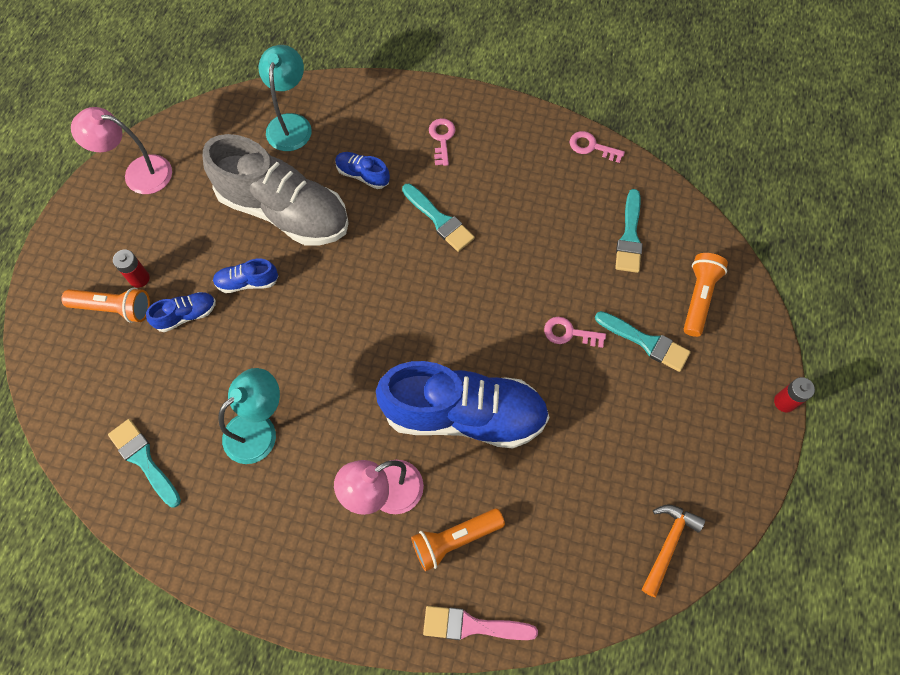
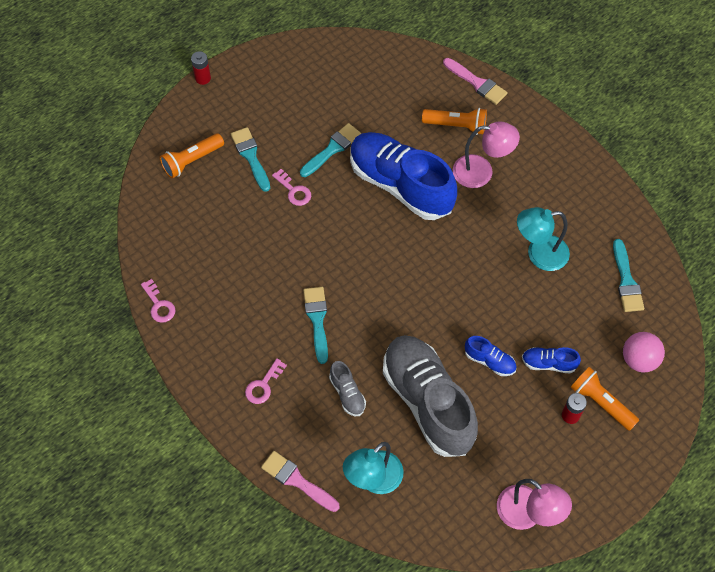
camera: 145 degrees left, 5 degrees down
(92, 376) = (639, 360): none -> pink ball
(354, 88) = (297, 480): none -> pink brush
(362, 175) = (347, 393): blue shoe -> grey shoe
(629, 236) = (196, 225): turquoise brush -> turquoise brush (332, 149)
(668, 544) = (338, 56): orange hammer -> none

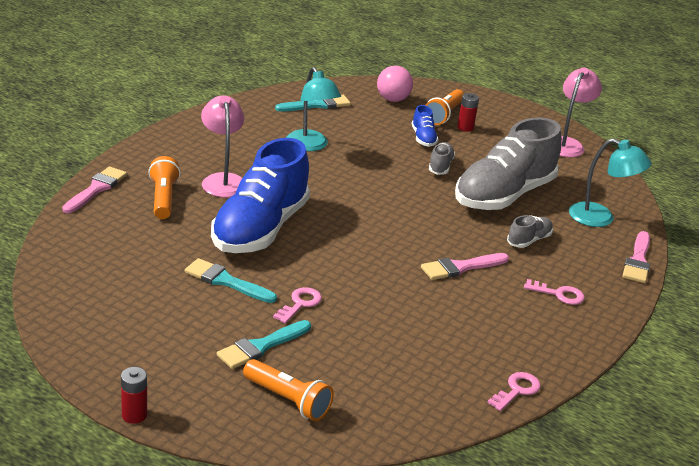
camera: 110 degrees left, 30 degrees down
(317, 320) = (461, 267): turquoise brush -> pink brush
(489, 361) = (440, 166): blue shoe -> grey shoe

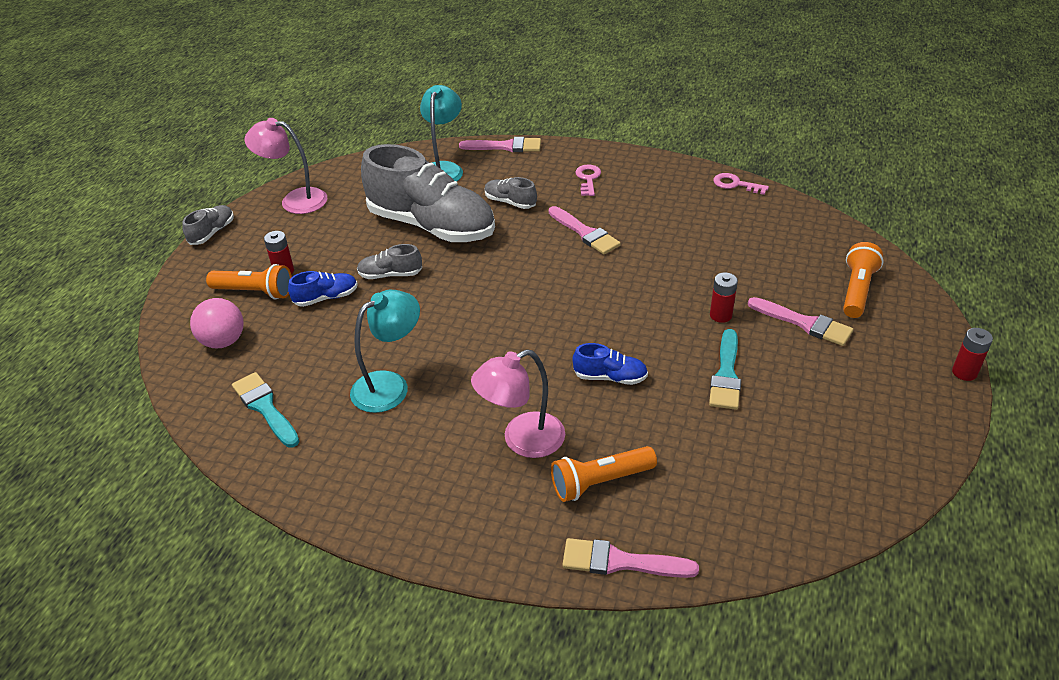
camera: 100 degrees left, 10 degrees up
(260, 229) = (610, 377): blue shoe -> blue shoe, size x0.42
(261, 346) = (804, 323): turquoise brush -> pink brush
(300, 304) = (720, 315): pink key -> red battery
(529, 108) = (212, 233): none -> grey shoe

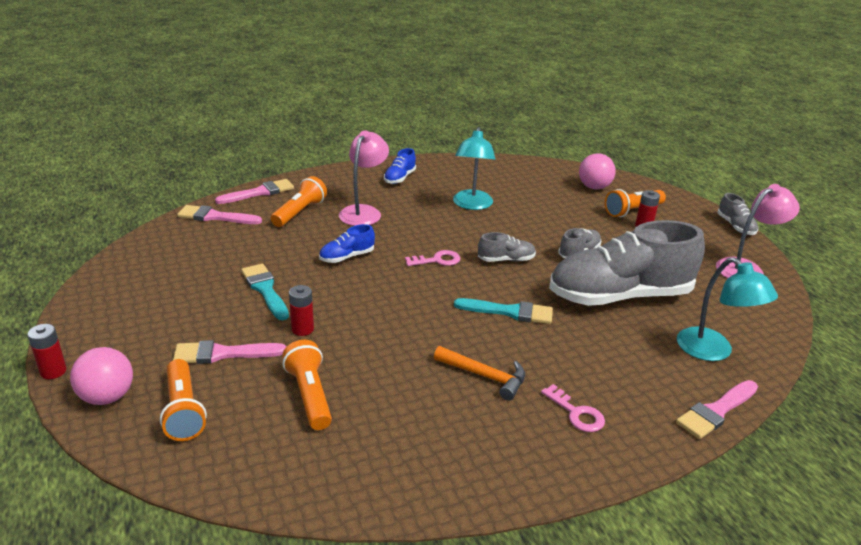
camera: 135 degrees right, 10 degrees down
(265, 408) = (516, 176): turquoise brush -> turquoise brush (509, 312)
(326, 298) = (588, 225): blue shoe -> blue shoe (399, 178)
(510, 202) = (600, 347): grey shoe -> grey shoe (506, 260)
(585, 233) = (495, 349): pink brush -> pink brush (215, 217)
(617, 220) = (484, 376): none -> orange hammer
(735, 184) = (413, 498): pink key -> pink key (437, 260)
(754, 261) = (309, 395): none -> orange flashlight
(917, 327) = (107, 397): none -> pink ball

